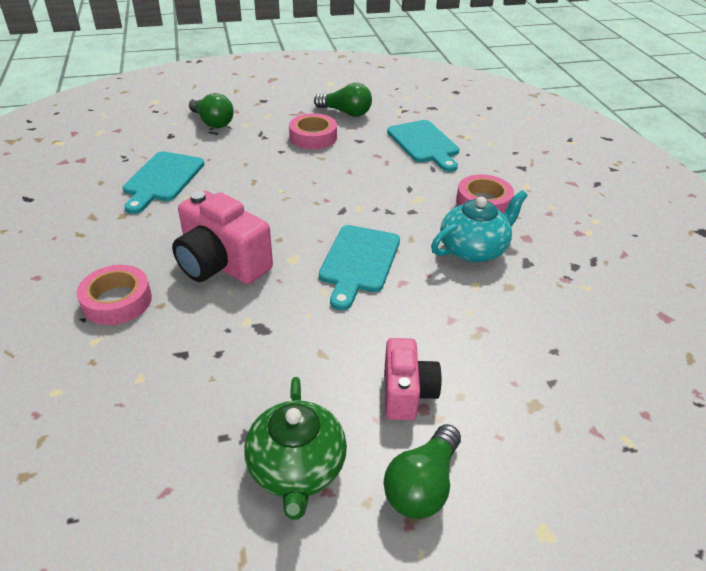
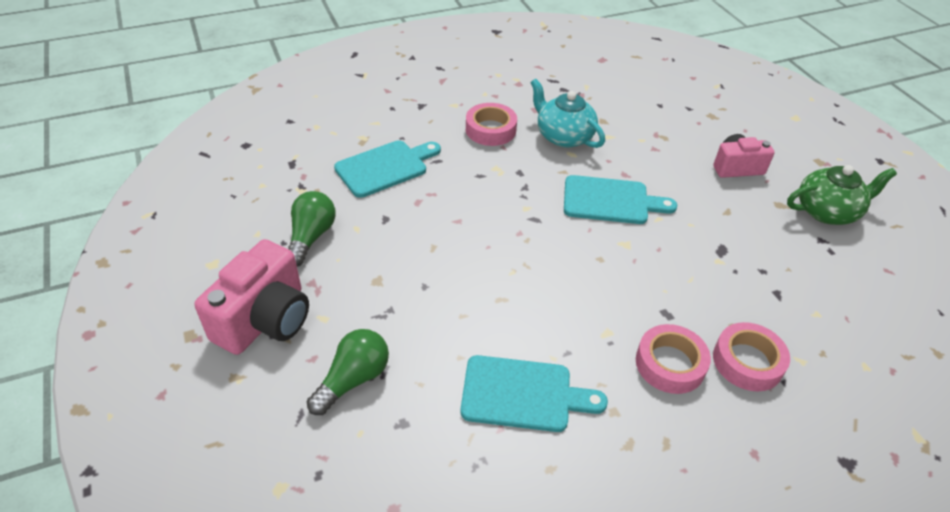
camera: 100 degrees left, 5 degrees up
(222, 264) = (656, 294): pink camera -> pink camera (265, 320)
(313, 137) = (383, 260): pink tape -> pink tape (670, 364)
(422, 485) = (799, 159): green light bulb -> none

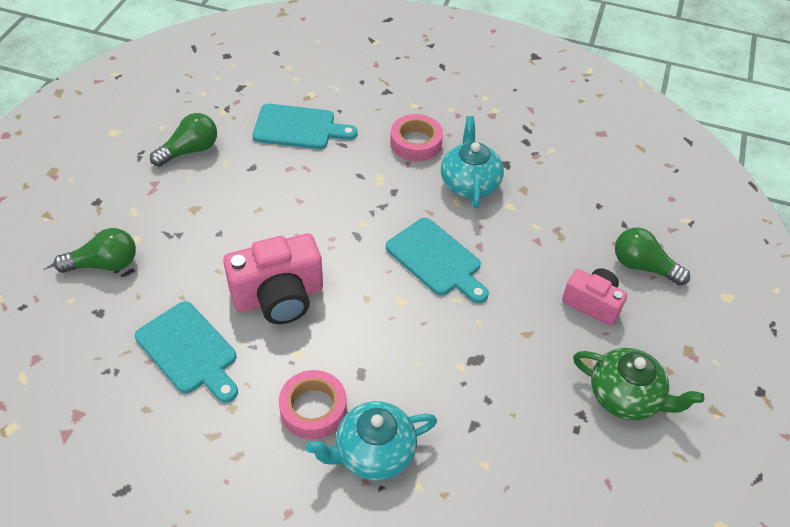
camera: 40 degrees right, 5 degrees up
(265, 320) = (101, 190): pink camera -> pink camera (279, 297)
(732, 127) = (643, 266): none -> green light bulb
(747, 362) = (373, 452): pink tape -> turquoise teapot

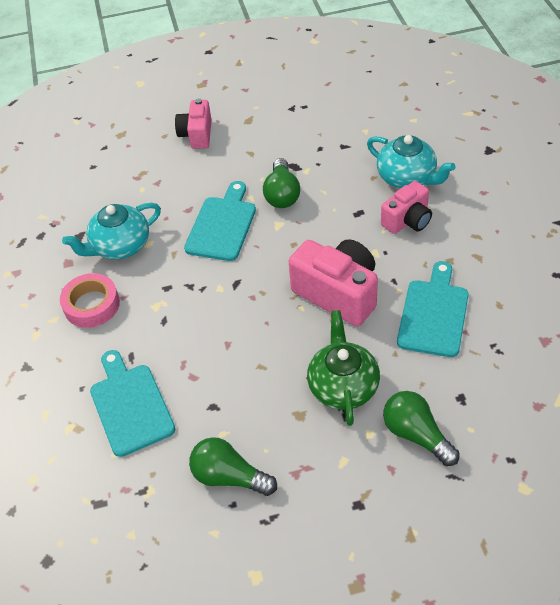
camera: 115 degrees left, 0 degrees up
(313, 408) = (407, 220): pink tape -> pink camera
(626, 396) = (261, 96): green teapot -> green teapot (343, 386)
(643, 266) = (141, 125): green light bulb -> green light bulb (282, 194)

